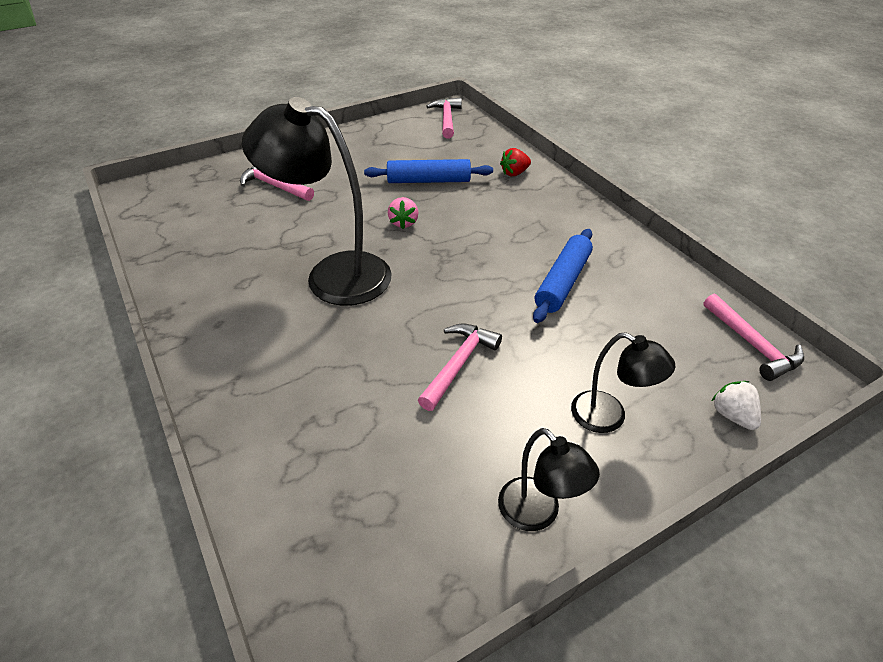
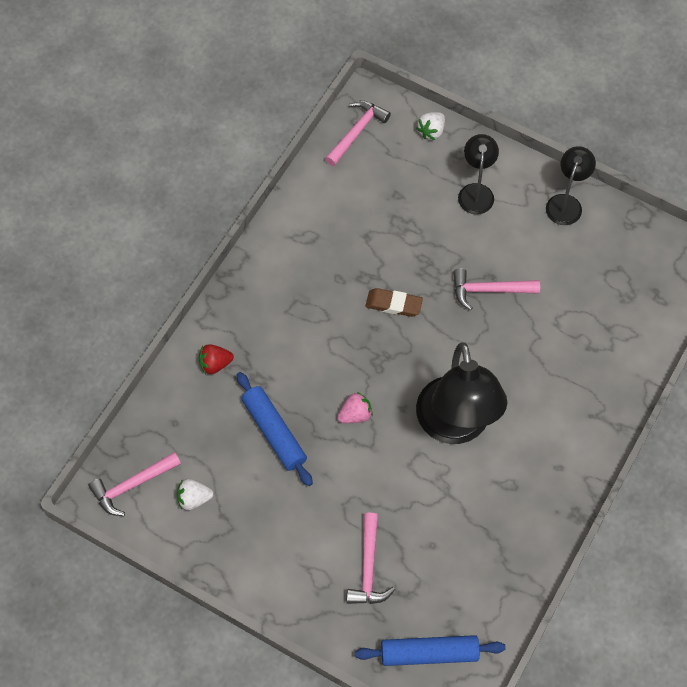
camera: 120 degrees left, 20 degrees up
(412, 136) = (194, 499): none -> white strawberry
(496, 285) = (393, 304): none -> brown eraser
(514, 173) = (215, 364): red strawberry -> red strawberry turned 135 degrees clockwise
(562, 282) = (361, 262): blue rolling pin -> blue rolling pin (429, 653)

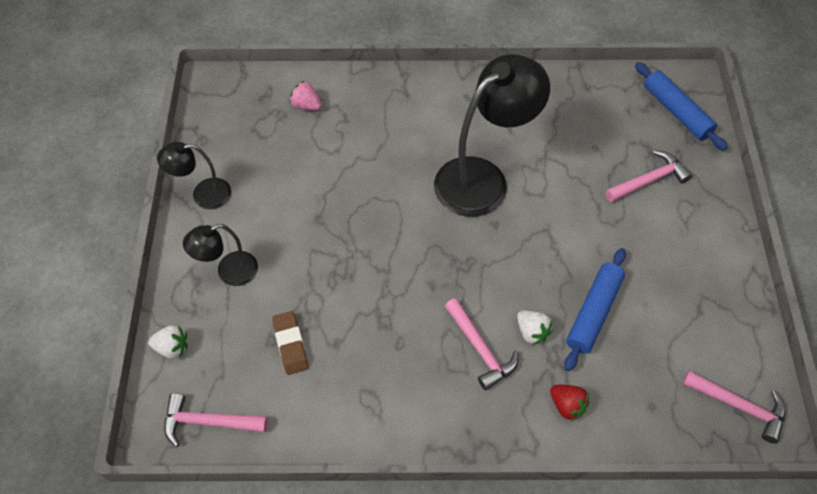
camera: 120 degrees left, 5 degrees down
(194, 499) = (705, 343): white strawberry -> white strawberry (532, 332)
(355, 415) = (528, 256): pink strawberry -> pink strawberry (306, 105)
(393, 304) = (397, 281): brown eraser -> brown eraser (291, 344)
(489, 290) = (334, 213): pink hammer -> pink hammer (480, 349)

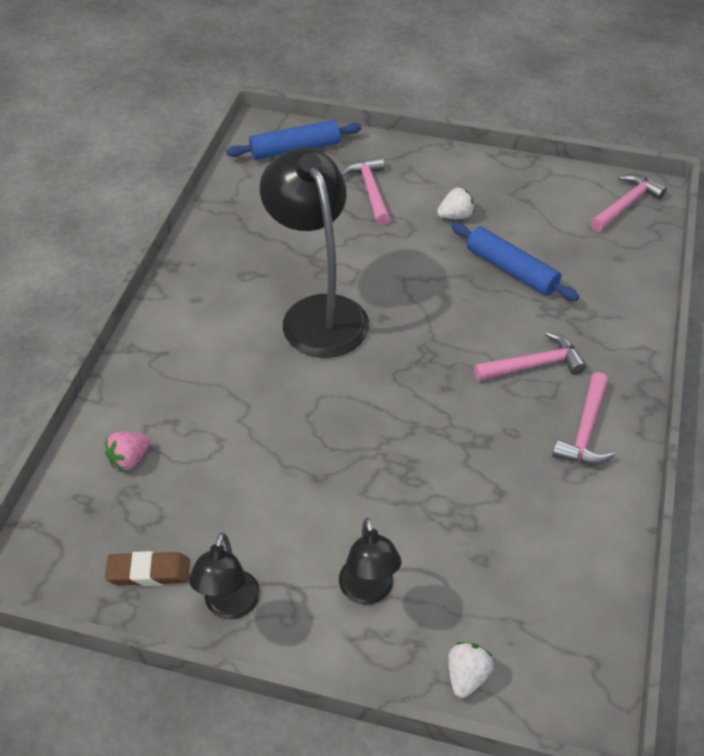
camera: 75 degrees left, 10 degrees down
(209, 422) = (581, 645): pink hammer -> pink hammer (585, 430)
(291, 344) = (491, 538): brown eraser -> brown eraser (149, 572)
(532, 332) = (522, 320): white strawberry -> white strawberry (455, 216)
(567, 405) = (608, 315): red strawberry -> none

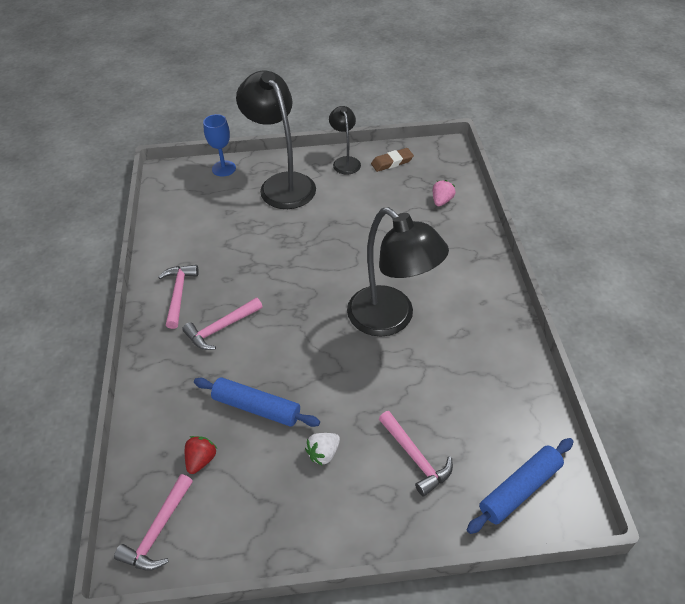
camera: 160 degrees right, 0 degrees up
(368, 591) = (282, 184): black lamp -> black lamp, size x1.92
(467, 676) = (224, 168): white strawberry -> blue goblet
(579, 243) = (201, 460): none -> red strawberry

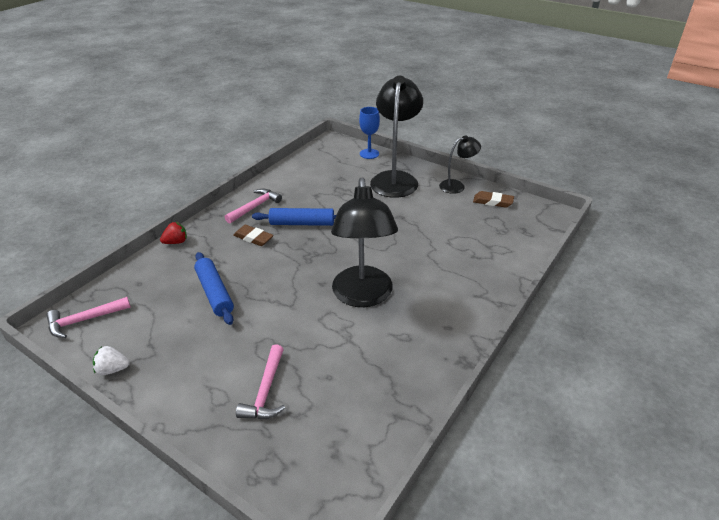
camera: 40 degrees right, 10 degrees down
(201, 460) = (151, 300): red strawberry -> red strawberry (176, 242)
(221, 328) = (253, 238): pink hammer -> brown eraser
(323, 453) = (216, 345): white strawberry -> white strawberry (113, 369)
(345, 161) = (457, 186): black lamp -> black lamp turned 45 degrees clockwise
(441, 201) = (501, 244): pink strawberry -> none
(520, 489) = (308, 470): blue rolling pin -> blue rolling pin (302, 223)

